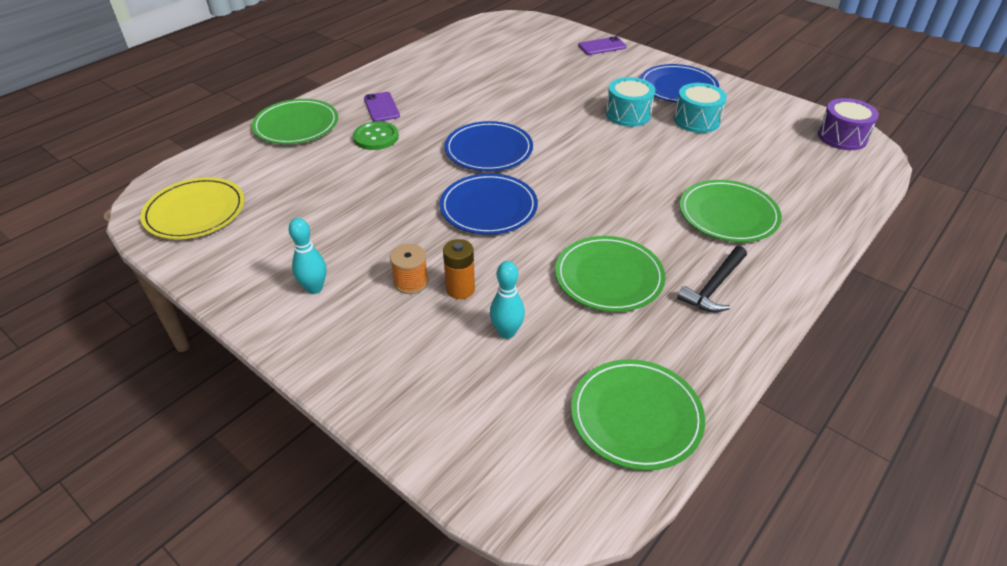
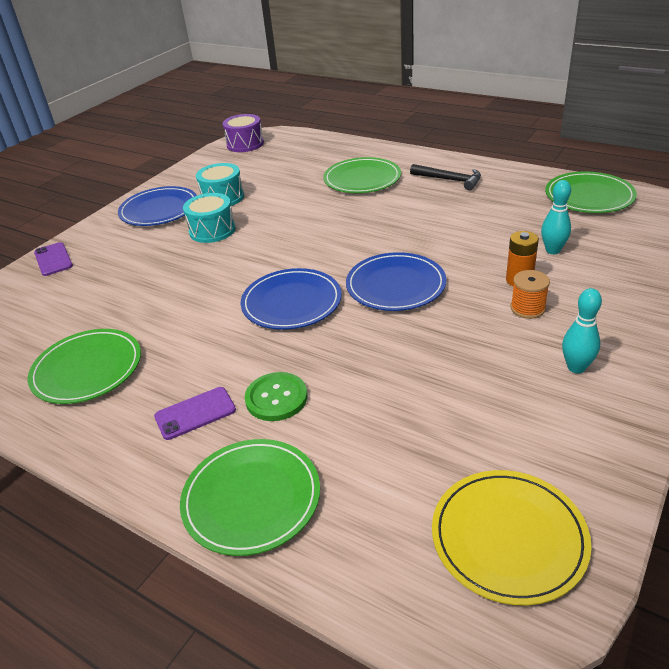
camera: 95 degrees left, 5 degrees down
(609, 277) = (462, 217): green plate -> green plate (87, 369)

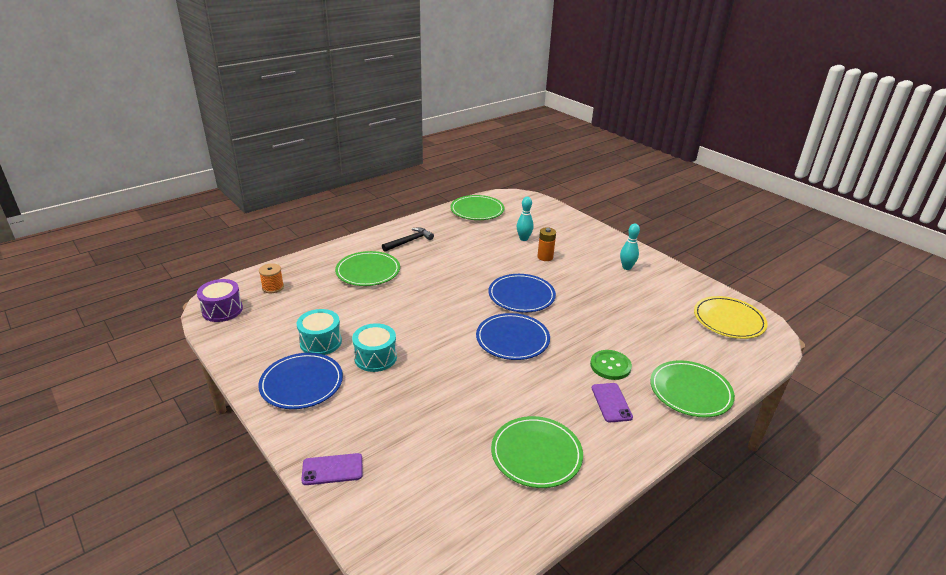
camera: 75 degrees left, 5 degrees down
(527, 308) = (572, 263): orange spool -> orange spool (273, 287)

